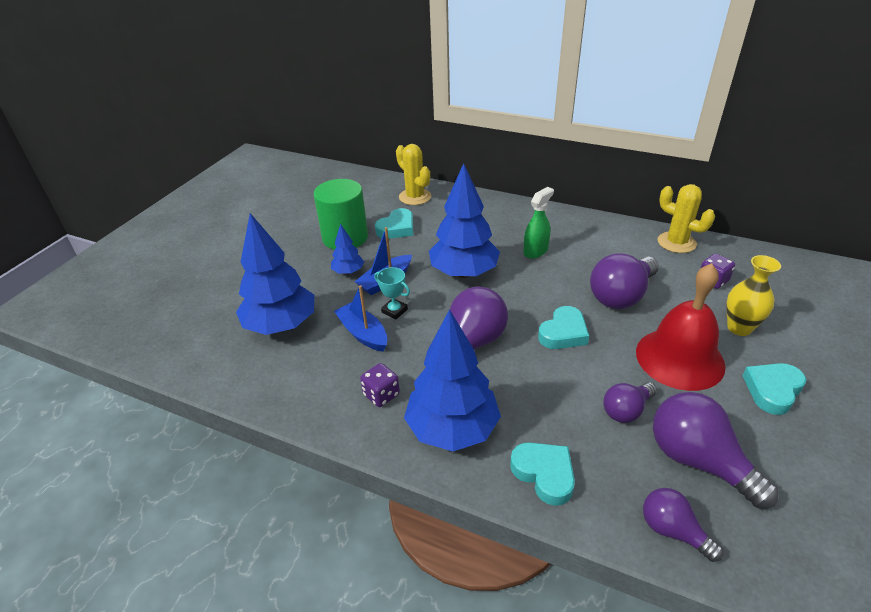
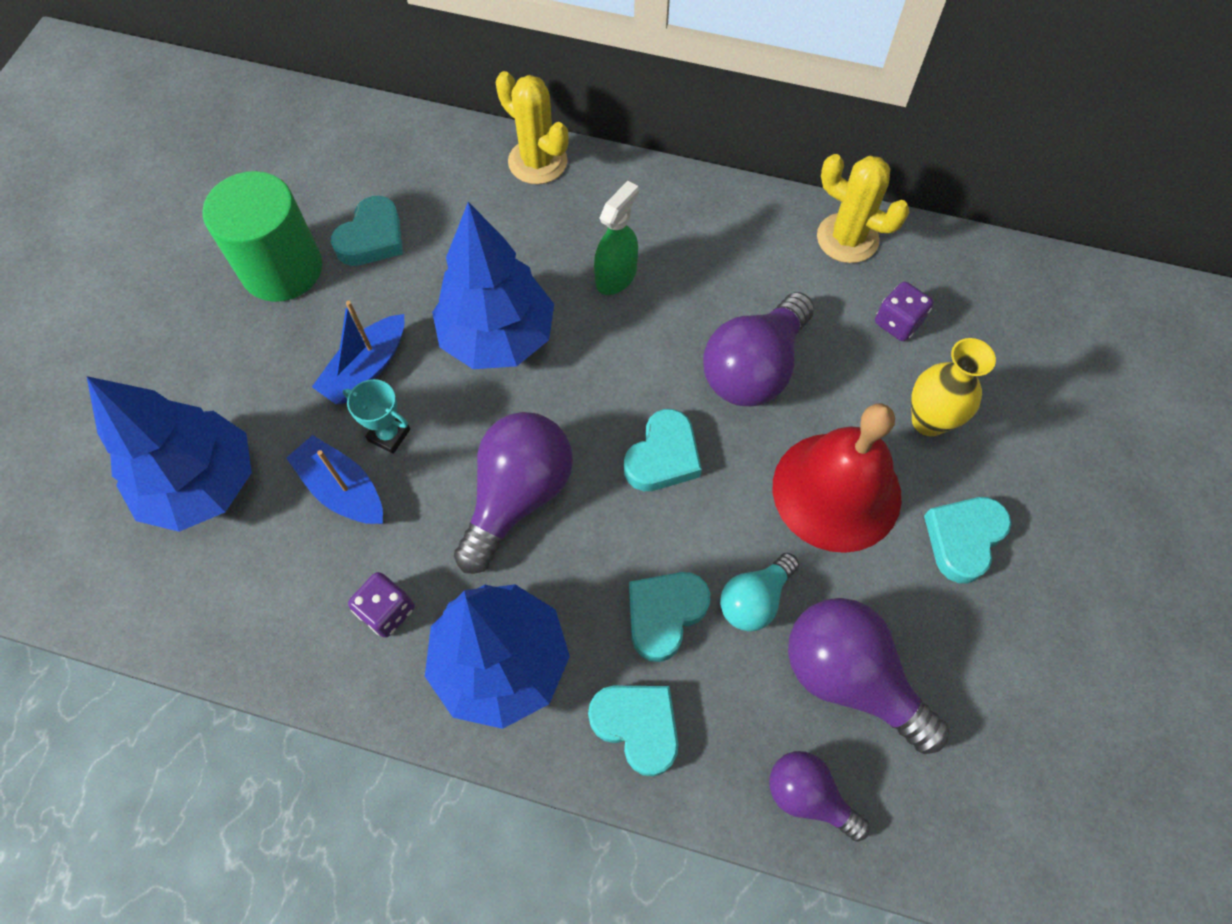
camera: 10 degrees left, 25 degrees up
(348, 272) = (299, 352): blue tree -> none
(415, 197) = (396, 154): yellow cactus -> yellow cactus (537, 162)
(564, 413) = (664, 614): none -> turquoise heart
(626, 410) = (754, 599): purple light bulb -> turquoise light bulb

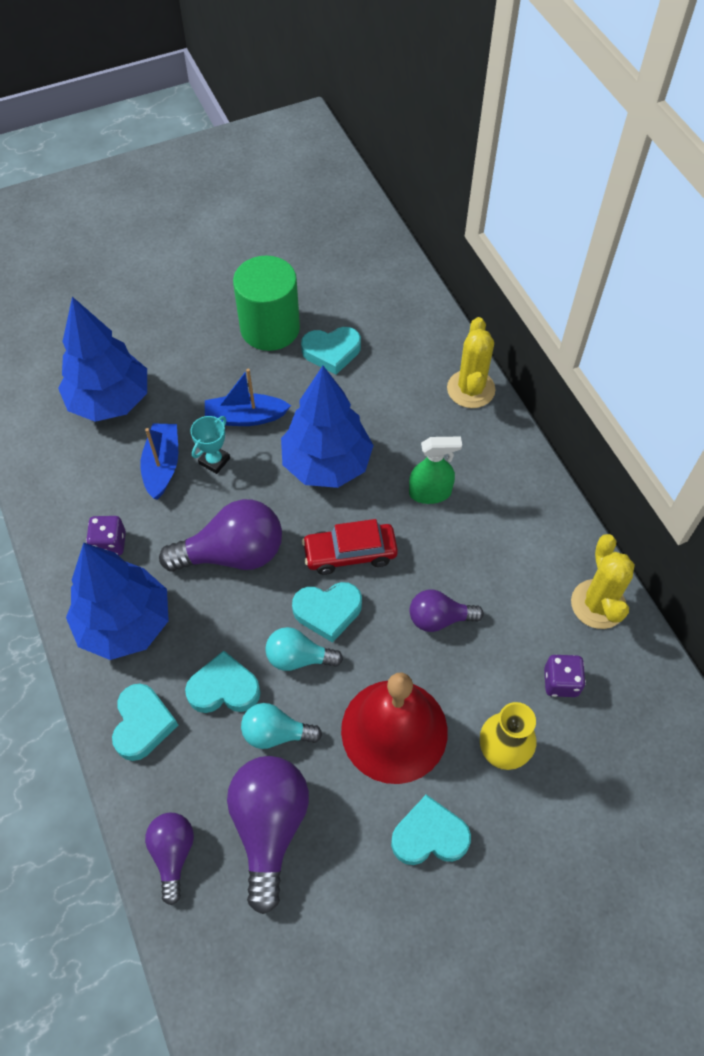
camera: 50 degrees right, 5 degrees down
(389, 435) = (214, 461): turquoise trophy -> turquoise trophy turned 45 degrees clockwise
(617, 391) = (350, 553): none -> red car
(690, 519) = (298, 658): none -> turquoise light bulb
(754, 368) = (439, 618): purple light bulb -> purple light bulb, size x0.58

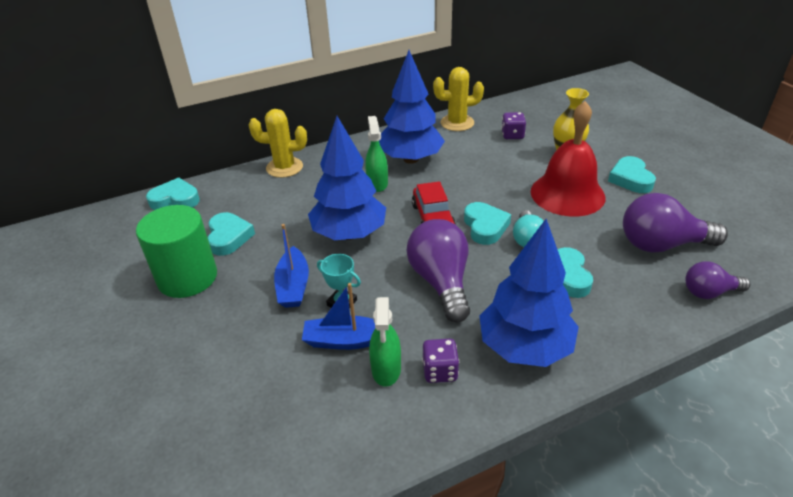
camera: 90 degrees left, 20 degrees down
(110, 401) = (254, 397): blue tree -> blue tree (411, 159)
(120, 499) = (386, 369): none -> green spray bottle
(143, 724) = (615, 323): turquoise heart -> turquoise heart (175, 200)
(276, 733) = (591, 246): turquoise light bulb -> none
(439, 618) = (479, 178): purple light bulb -> none

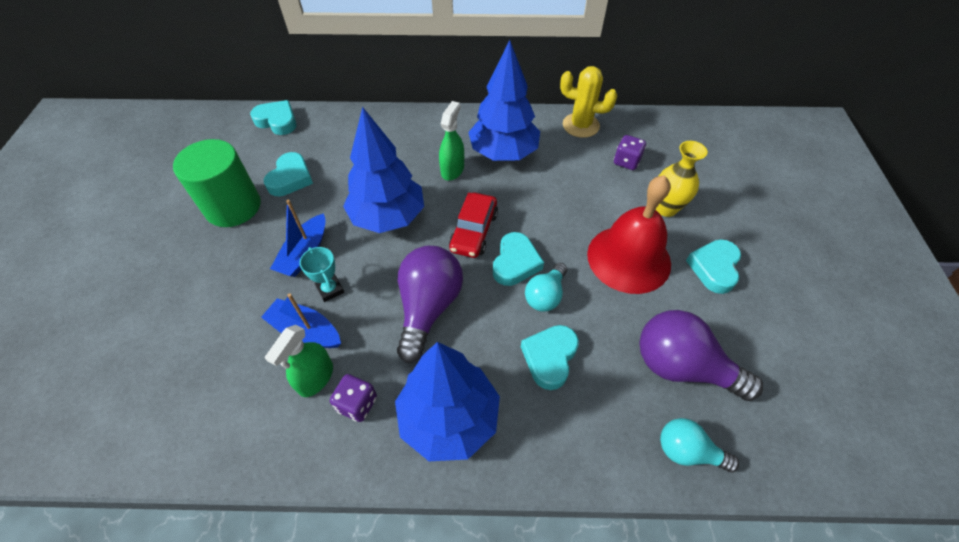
camera: 25 degrees right, 15 degrees up
(284, 167) = (385, 120): yellow cactus -> none
(709, 292) = (687, 451): purple light bulb -> turquoise light bulb

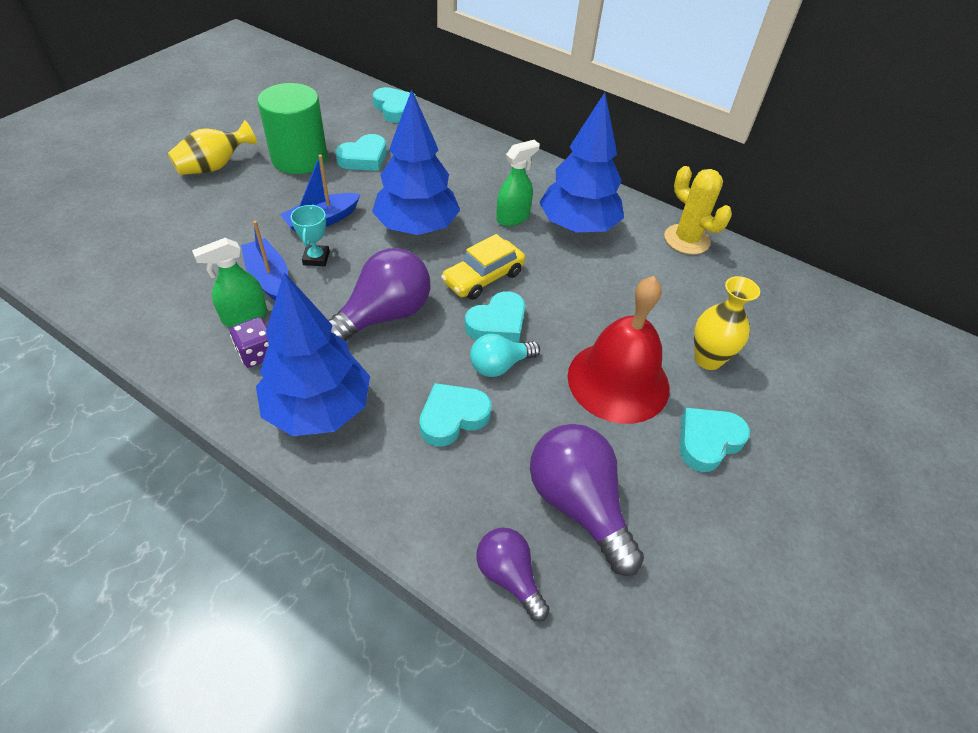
camera: 30 degrees right, 5 degrees down
(158, 255) = (215, 167): none -> yellow vase
(474, 231) = (483, 278): red car -> yellow car
(626, 162) = (706, 295): purple dice -> none
(687, 451) = (509, 576): turquoise light bulb -> purple light bulb

